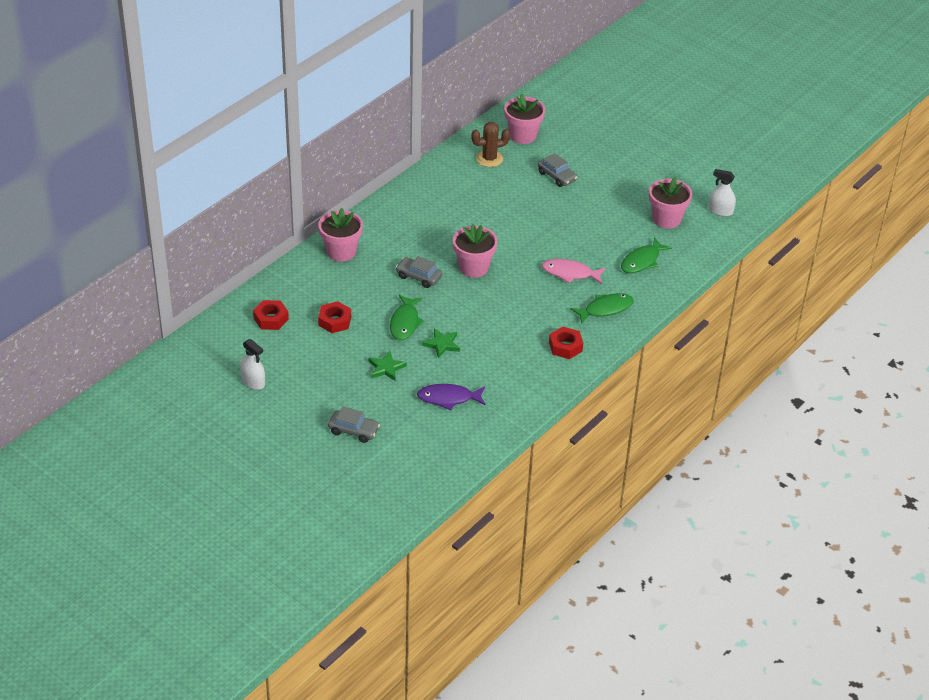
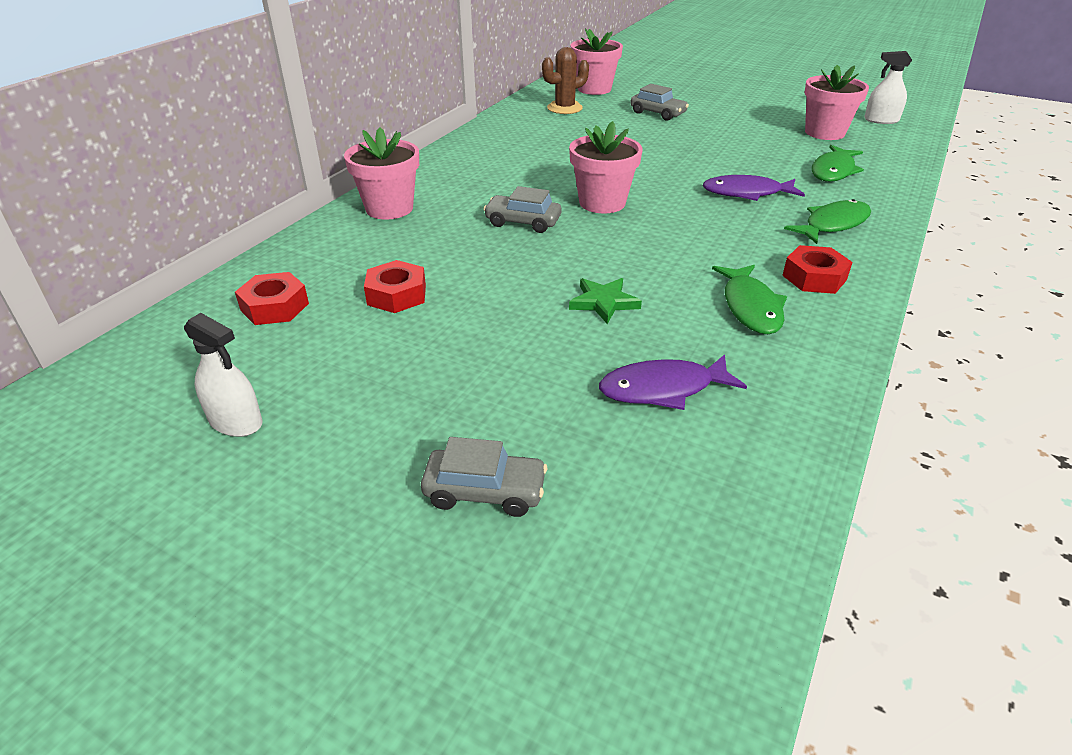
camera: 10 degrees left, 5 degrees down
(386, 368) = (516, 354): green star -> none
(405, 323) = (524, 281): green fish -> green fish (750, 307)
(570, 273) = (746, 193): pink fish -> purple fish

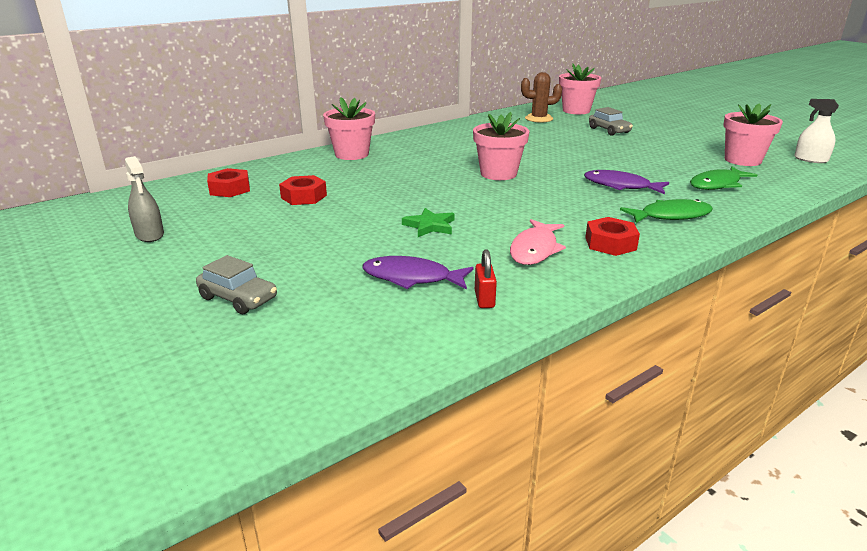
camera: 25 degrees right, 10 degrees down
(236, 421) = (149, 235): white spray bottle -> grey spray bottle
(523, 222) = (429, 175): grey car -> none
(750, 307) = (535, 249): green fish -> pink fish
(770, 396) = (484, 299): none -> red padlock

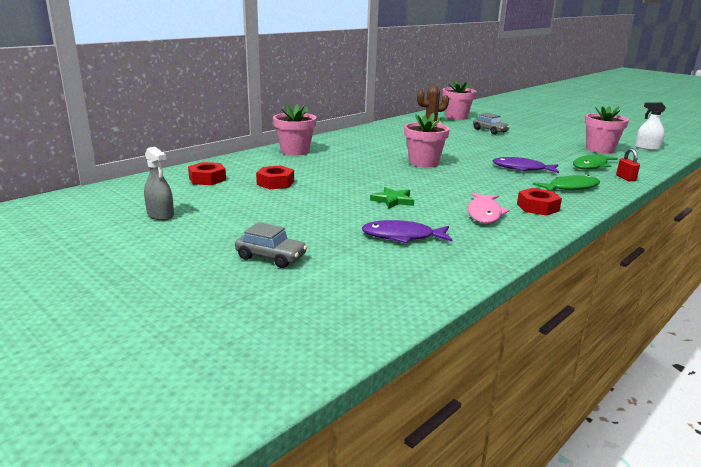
camera: 10 degrees left, 5 degrees down
(484, 299) = (467, 248): red padlock -> red padlock (625, 178)

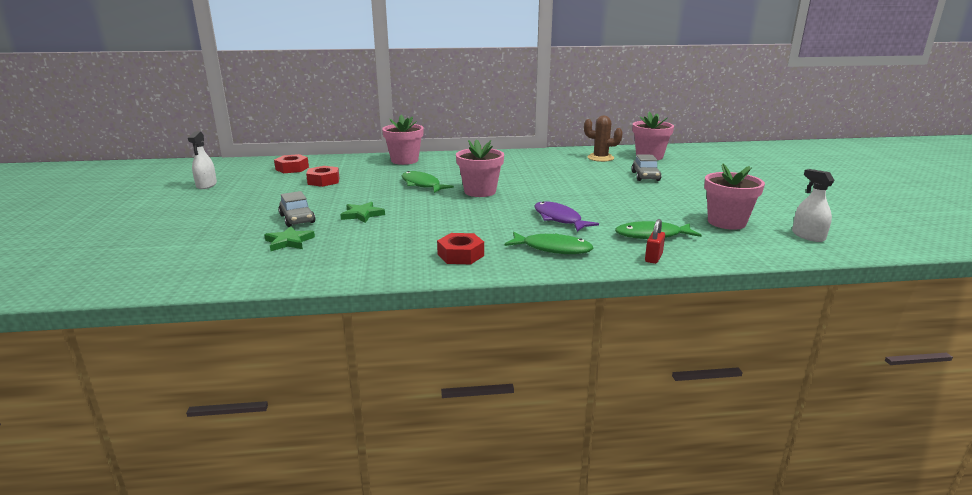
camera: 40 degrees right, 0 degrees up
(160, 215) = (206, 185): grey spray bottle -> white spray bottle
(271, 257) = (184, 228): grey car -> grey car (297, 219)
(368, 167) = (422, 185): none -> green fish
(402, 236) = (289, 242): purple fish -> green star
(484, 213) = (398, 245): pink fish -> none

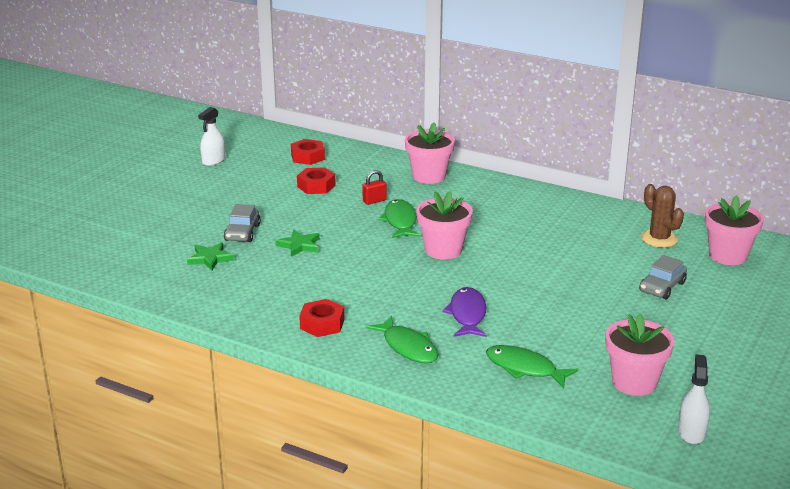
camera: 35 degrees right, 5 degrees up
(653, 258) = (481, 392): red padlock -> red padlock (374, 201)

